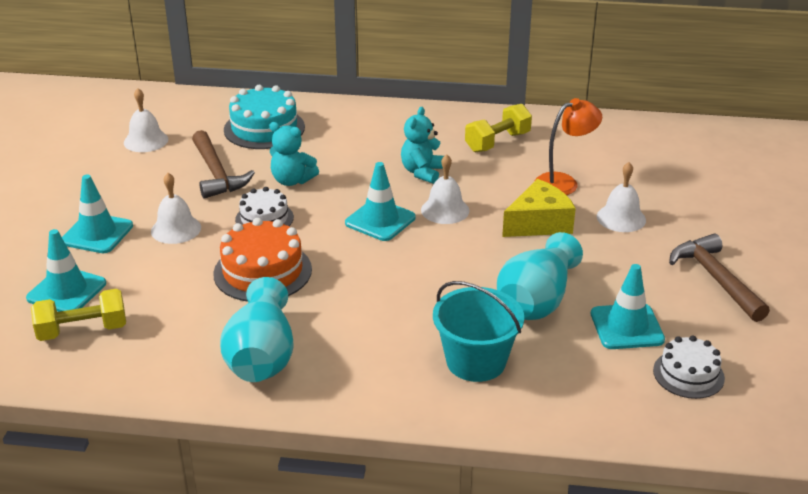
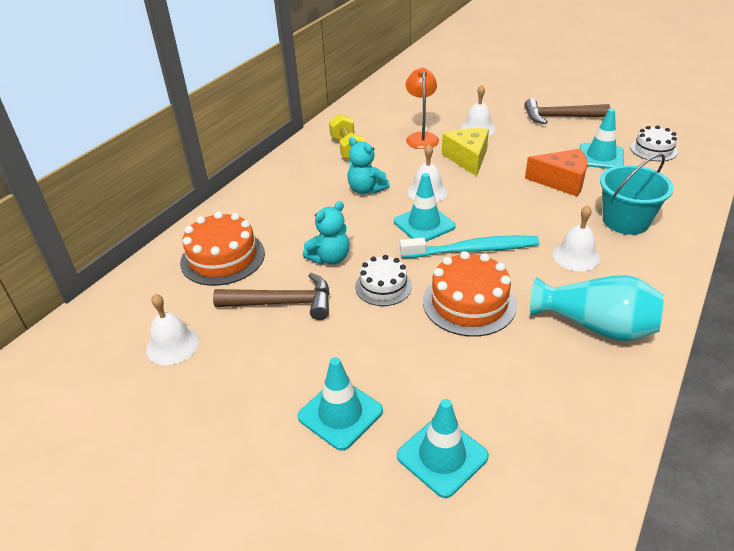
camera: 65 degrees left, 5 degrees up
(82, 330) = (522, 450): yellow dumbbell -> none
(176, 229) = (367, 349): white bell -> white bell (576, 256)
(264, 128) = (223, 258): turquoise cake -> orange cake
(351, 259) = (472, 250): none -> turquoise toothbrush
(536, 301) = (561, 181): turquoise vase -> orange cheese

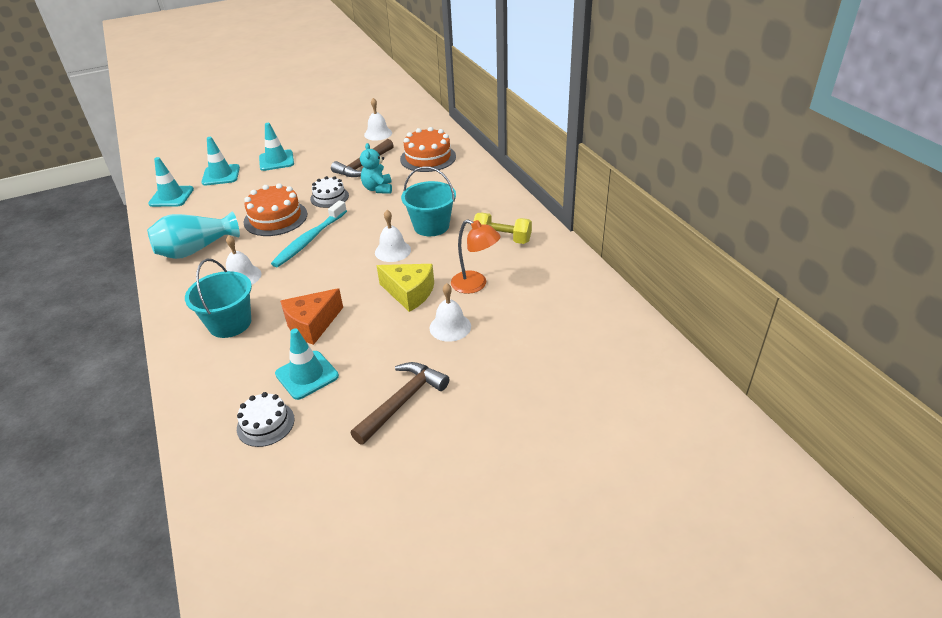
camera: 125 degrees right, 0 degrees up
(366, 190) = (431, 226): turquoise teddy bear -> turquoise bucket
(424, 224) = (360, 233): turquoise traffic cone -> turquoise traffic cone (171, 197)

